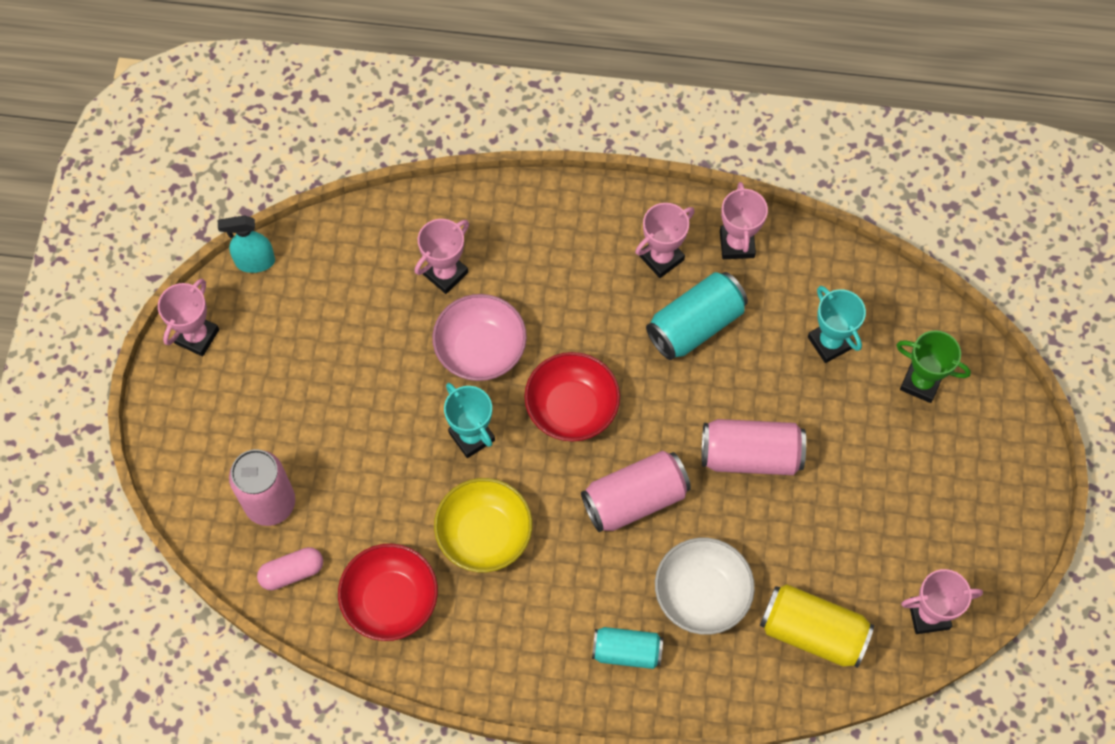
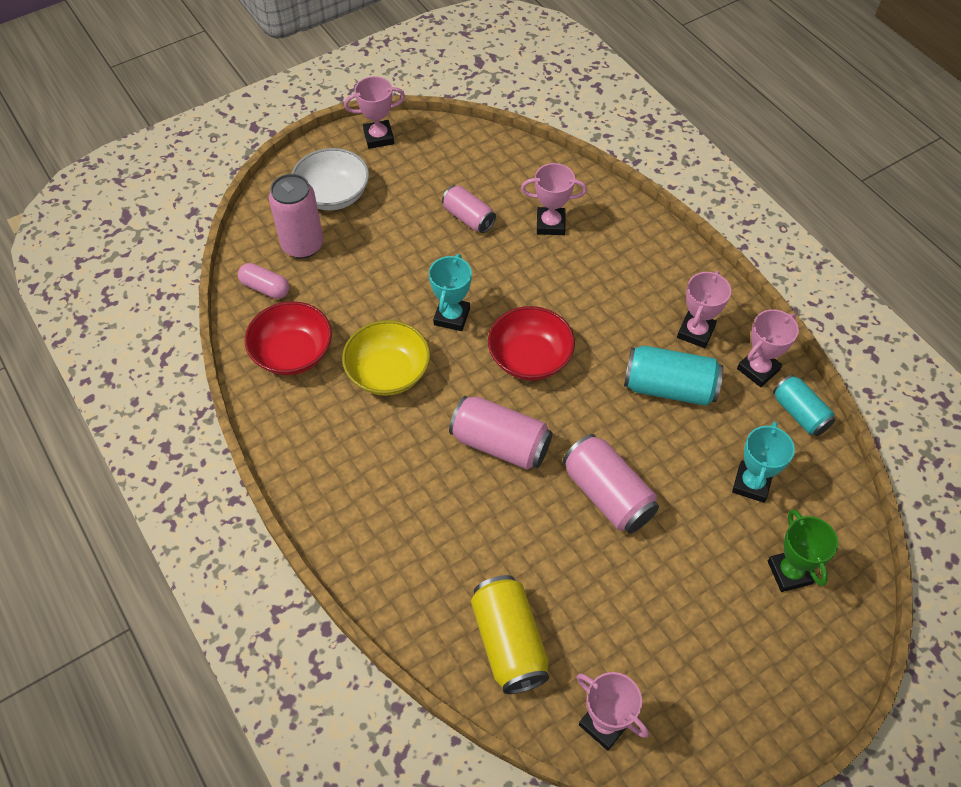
camera: 50 degrees right, 10 degrees down
(255, 262) = (455, 130): turquoise spray bottle -> none
(373, 335) = (468, 218): none -> pink can
(480, 349) = (518, 279): pink bowl -> none
(626, 651) = (379, 521): turquoise can -> turquoise can (800, 413)
(661, 258) = (695, 332): pink trophy -> pink trophy turned 75 degrees counterclockwise
(702, 594) = (468, 540): white bowl -> white bowl (333, 195)

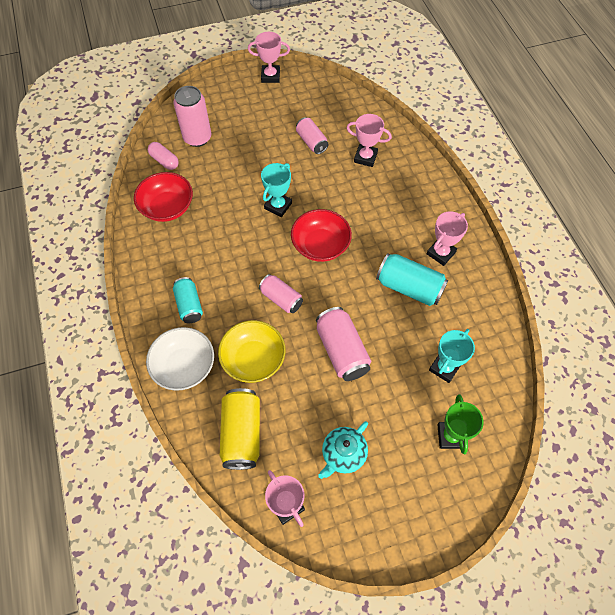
camera: 15 degrees right, 5 degrees up
(333, 195) = (228, 109): white bowl -> white bowl (184, 366)
(388, 372) = (224, 234): yellow bowl -> yellow bowl (253, 359)
(500, 444) = (281, 299): pink can -> pink can, size x0.66
(657, 634) = (343, 454): none -> turquoise teapot
(758, 369) = (476, 289): pink trophy -> none
(800, 413) = (496, 326): turquoise can -> turquoise can (189, 305)

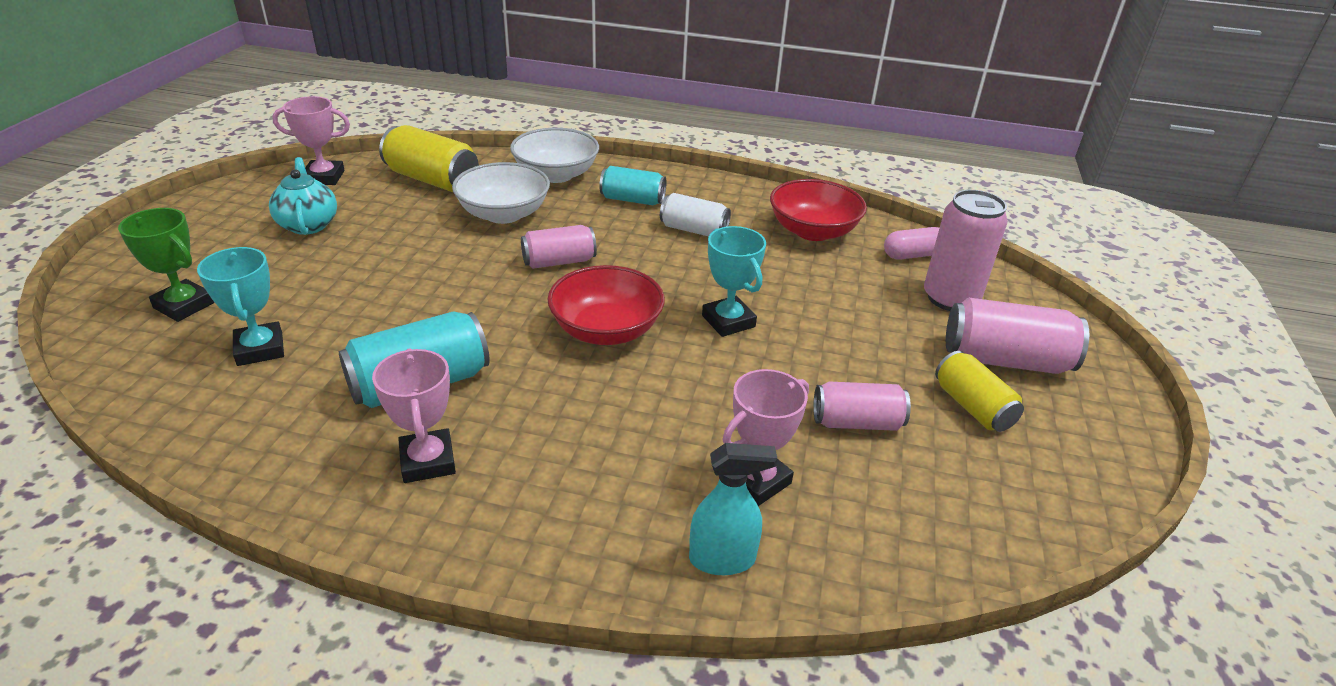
camera: 120 degrees right, 25 degrees down
(204, 258) = (693, 230): none -> white can
(253, 359) = (504, 214): yellow bowl -> white bowl
(270, 76) = (1106, 449): pink trophy -> none
(274, 113) = (972, 407): none -> yellow can
(342, 350) = (420, 276): pink can -> pink can (1005, 360)
(405, 152) = (722, 559): none -> turquoise spray bottle

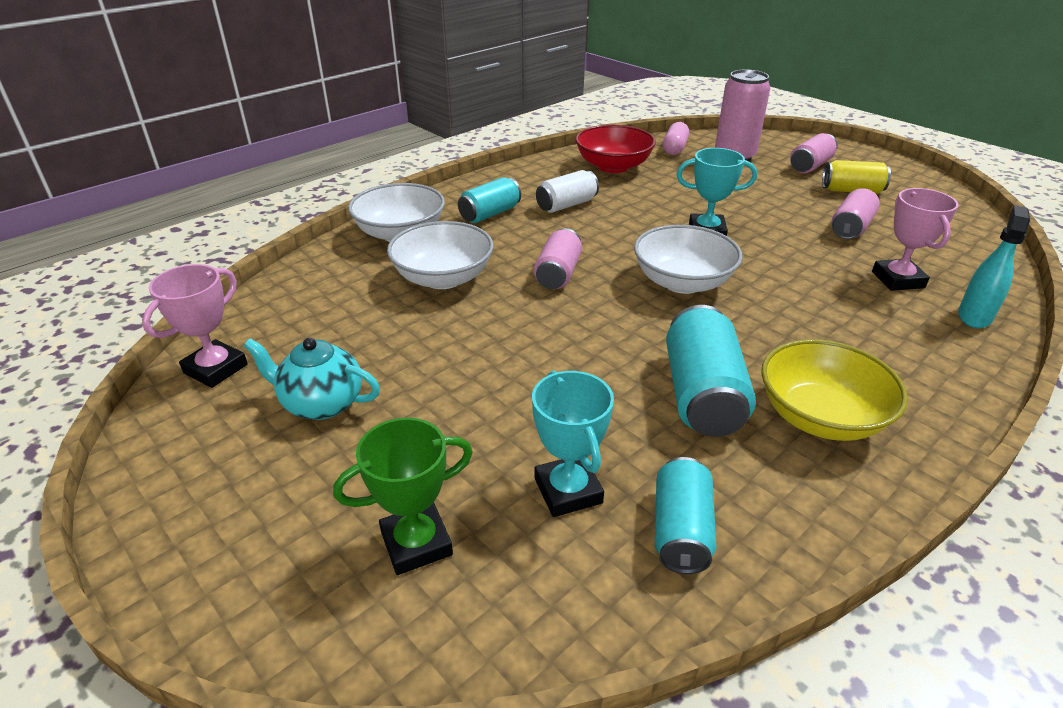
camera: 55 degrees left, 0 degrees up
(236, 412) = (680, 530): none -> turquoise can
(260, 349) = (568, 491): turquoise trophy -> turquoise trophy turned 60 degrees clockwise
(427, 461) = (820, 417): pink trophy -> yellow bowl
(432, 180) = (322, 299): yellow can -> none
(606, 330) = (682, 282): red bowl -> white bowl
(1005, 360) = (810, 166): pink can -> pink can, size x0.66

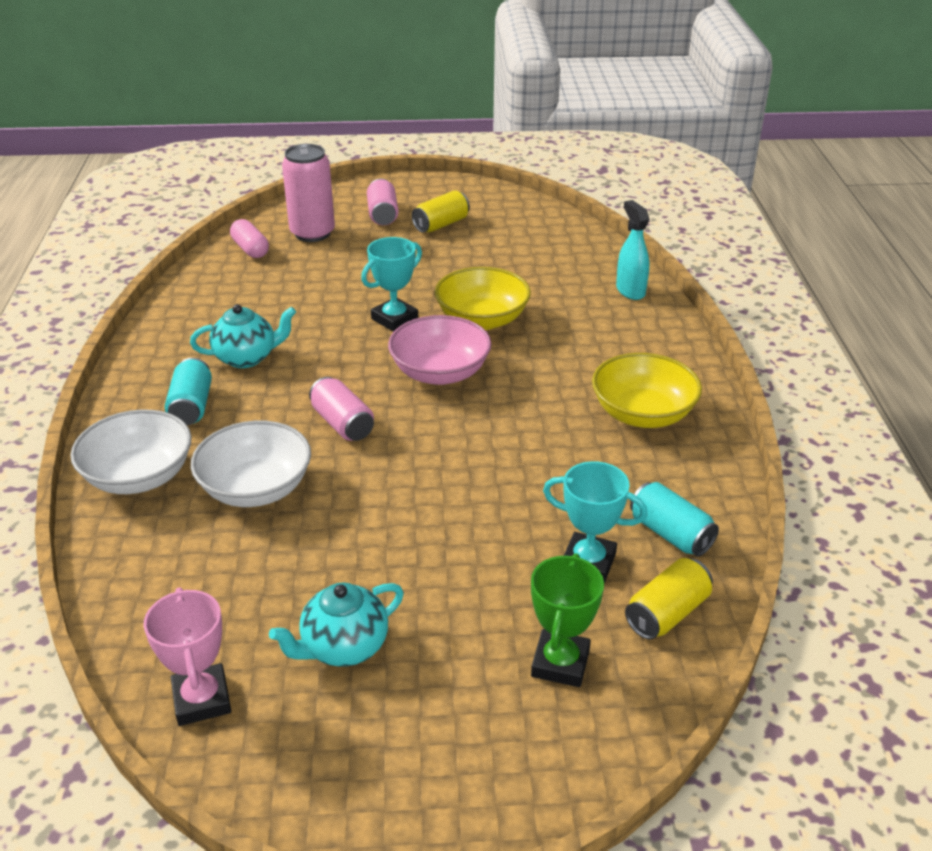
camera: 50 degrees left, 0 degrees up
(563, 590) = (667, 613): none -> yellow can
(566, 205) = (247, 358): white can -> turquoise teapot
(613, 166) = (225, 296): red bowl -> none
(682, 282) = (440, 373): white bowl -> pink bowl
(702, 395) = (568, 446): turquoise can -> none
(779, 266) = (482, 320): none -> yellow bowl
(850, 228) = (483, 260): pink can -> none
(897, 280) = (561, 288): pink trophy -> none

